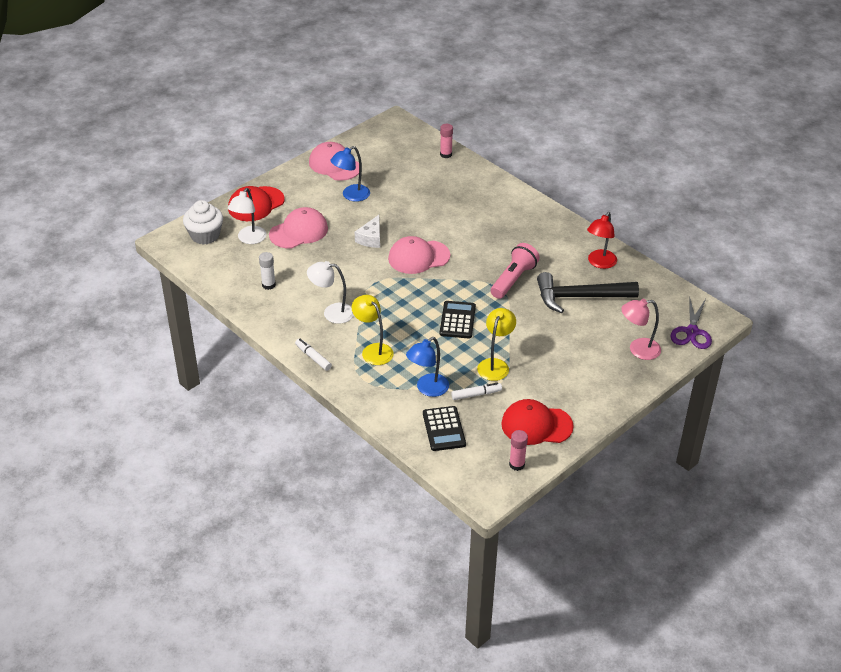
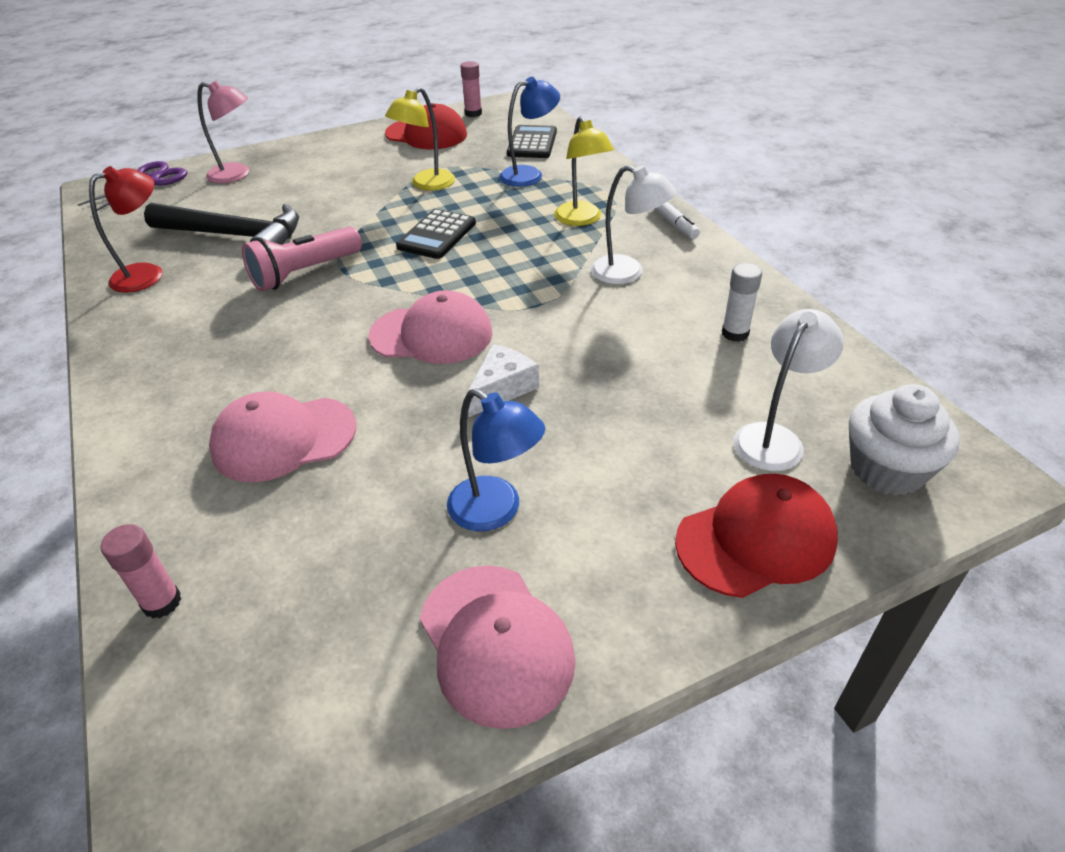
camera: 160 degrees left, 0 degrees up
(299, 231) = (654, 435): pink cap -> pink cap (284, 439)
(351, 195) = (496, 511): blue lamp -> blue lamp turned 60 degrees clockwise
(476, 394) = (473, 163): white marker -> none

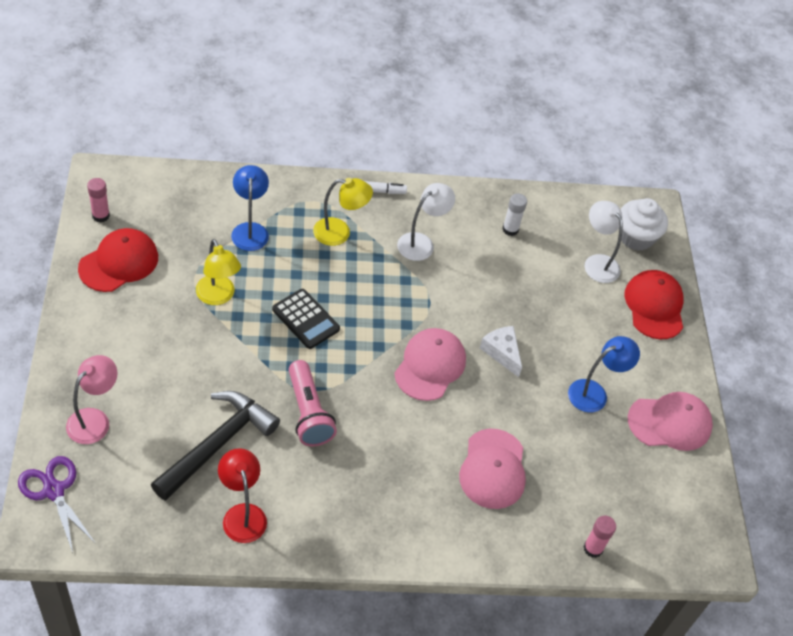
camera: 75 degrees left, 10 degrees up
(532, 143) = (195, 204): black calculator -> none

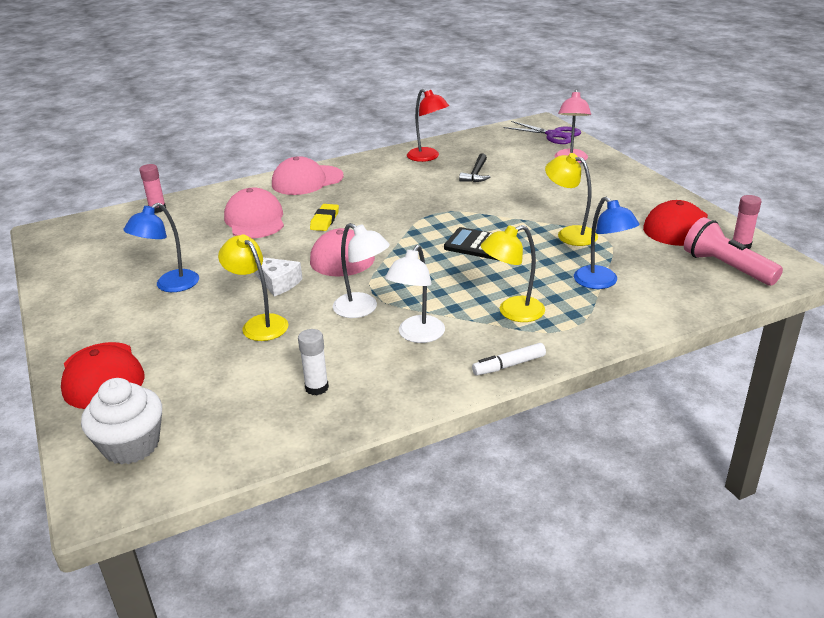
camera: 165 degrees right, 20 degrees down
(217, 444) = (476, 174): black hammer -> black hammer, size x0.49
(308, 413) = (426, 203): pink flashlight -> pink flashlight (726, 267)
(423, 431) = (325, 220): none -> yellow eraser
(531, 308) = (259, 324): none -> yellow lamp
(597, 262) = (186, 394): white lamp -> white lamp (362, 309)
(670, 423) = (85, 290): pink cap -> pink cap (307, 180)

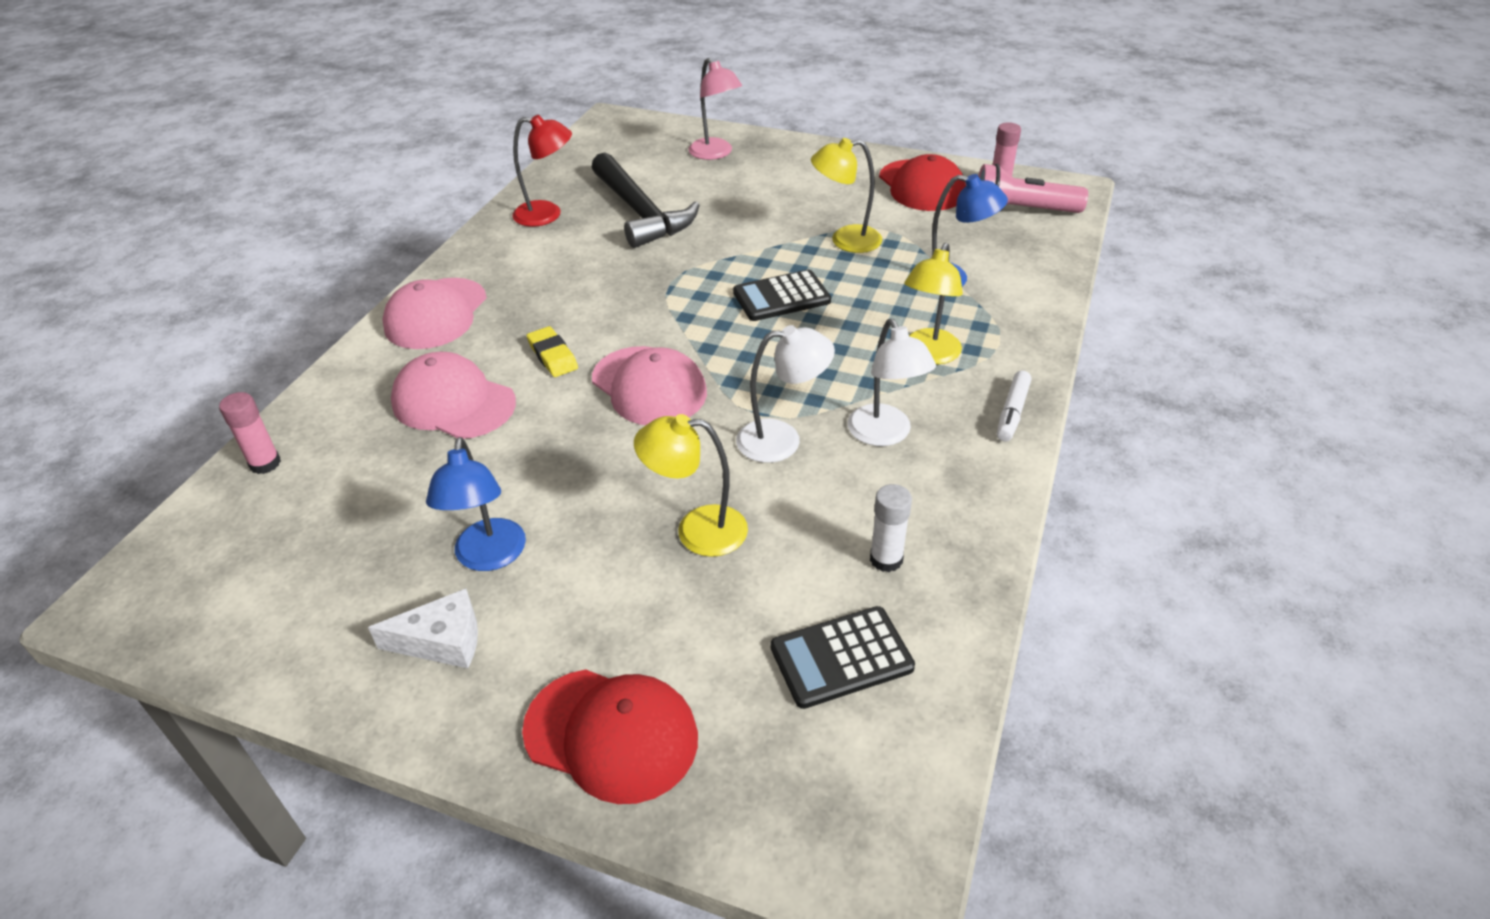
camera: 45 degrees left, 10 degrees up
(131, 445) = (807, 782): white cupcake -> none
(226, 412) = (841, 658): none -> black calculator
(277, 283) = (630, 467): white cheese -> white cheese (442, 641)
(476, 174) = (640, 212): black hammer -> black hammer, size x2.02
(554, 135) = (650, 129): purple scissors -> none

